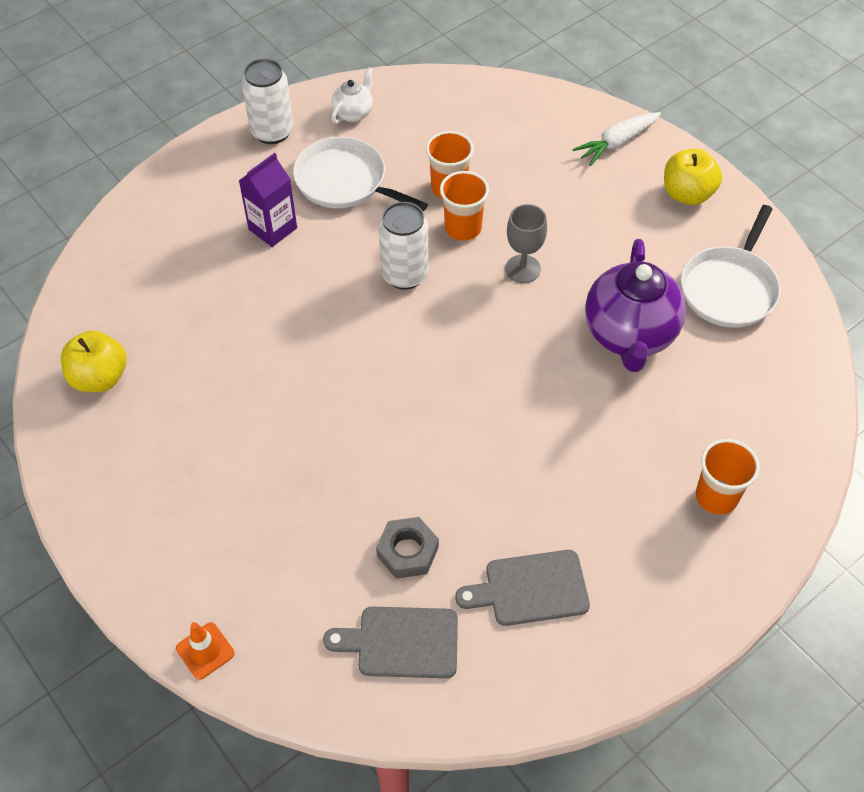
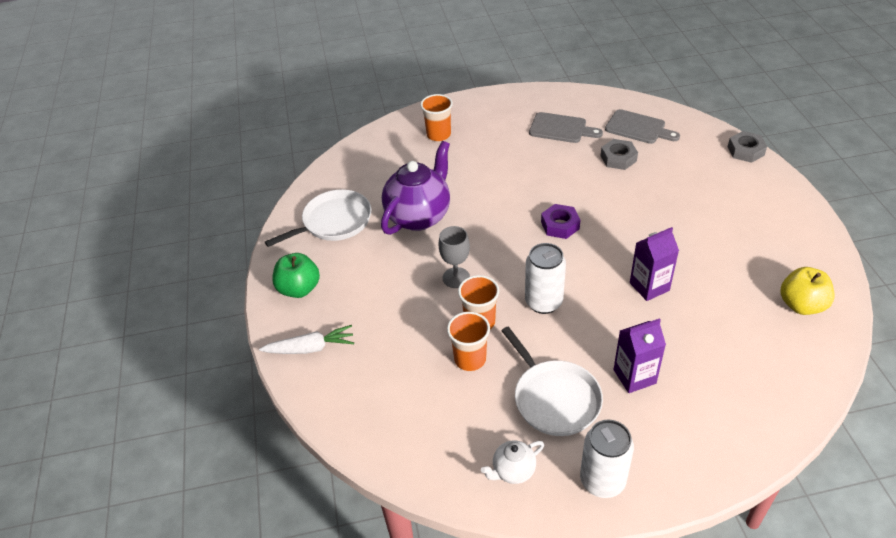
camera: 150 degrees left, 10 degrees down
(205, 651) = (745, 151): orange traffic cone -> grey nut
(289, 338) = (649, 286): none -> purple carton
(437, 389) = (560, 225): none -> purple nut
(687, 194) = (299, 289): yellow apple -> green apple

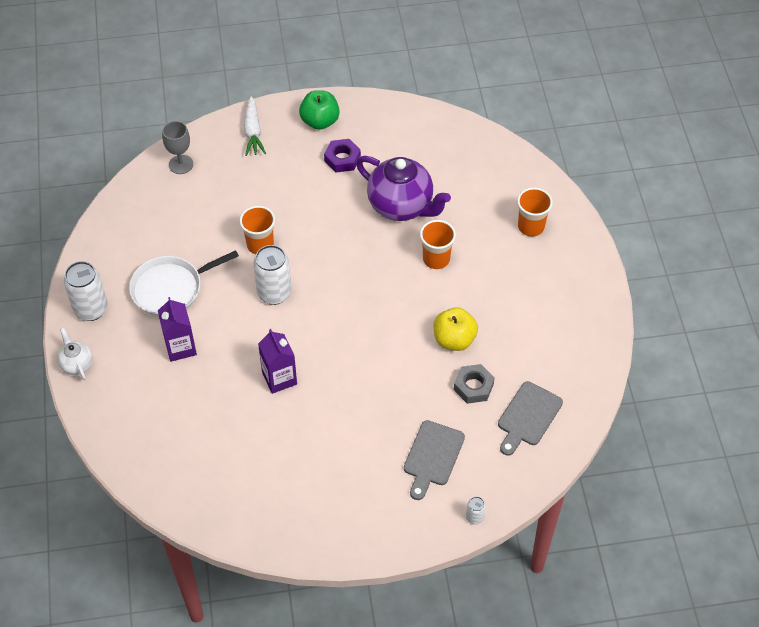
camera: 90 degrees right, 10 degrees up
(334, 222) = (402, 142): white pan -> none
(456, 278) = (315, 231): grey goblet -> grey goblet (181, 164)
(470, 359) = (221, 235): orange cup -> orange cup (436, 259)
(513, 471) = (112, 255): white teapot -> white teapot (77, 364)
(560, 225) = (373, 318): purple nut -> purple nut (342, 159)
(561, 128) = (533, 340): grey cutting board -> grey cutting board (432, 457)
(745, 151) = (474, 517): grey nut -> white can
(801, 305) = (235, 499): yellow apple -> yellow apple (454, 339)

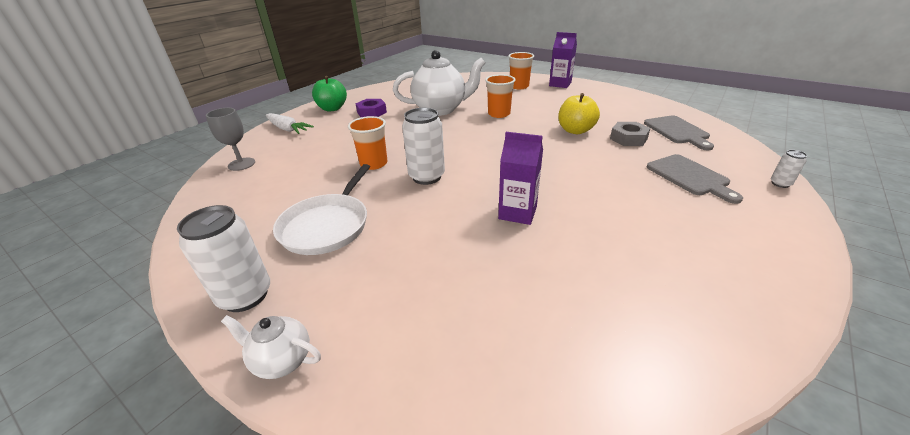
camera: 45 degrees left, 20 degrees down
(180, 347) = (397, 254): purple carton -> purple carton (560, 84)
(401, 206) = (440, 109): purple teapot -> white teapot

